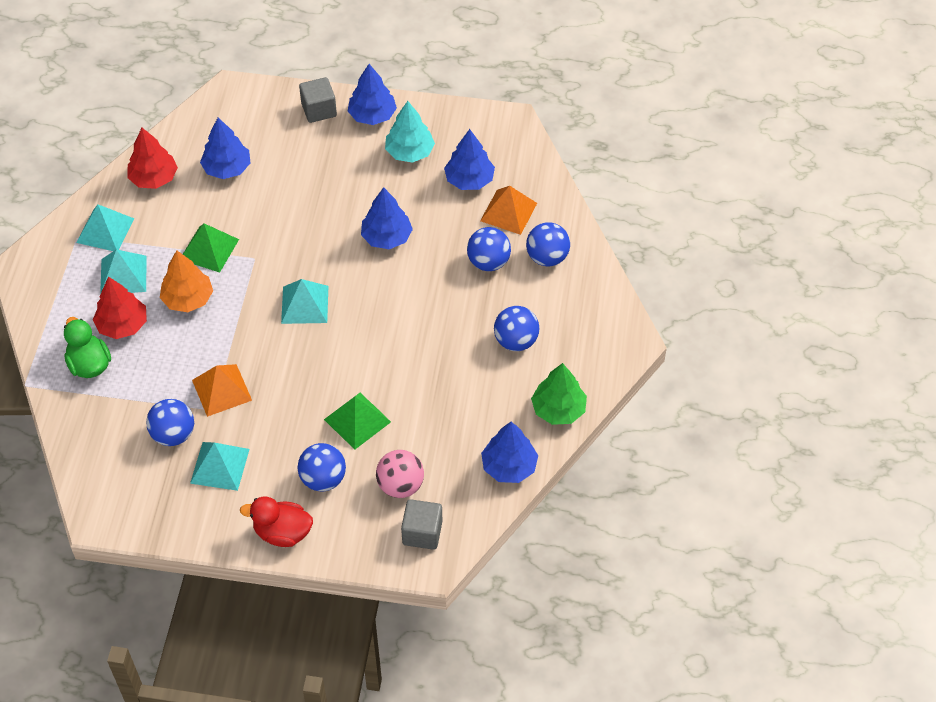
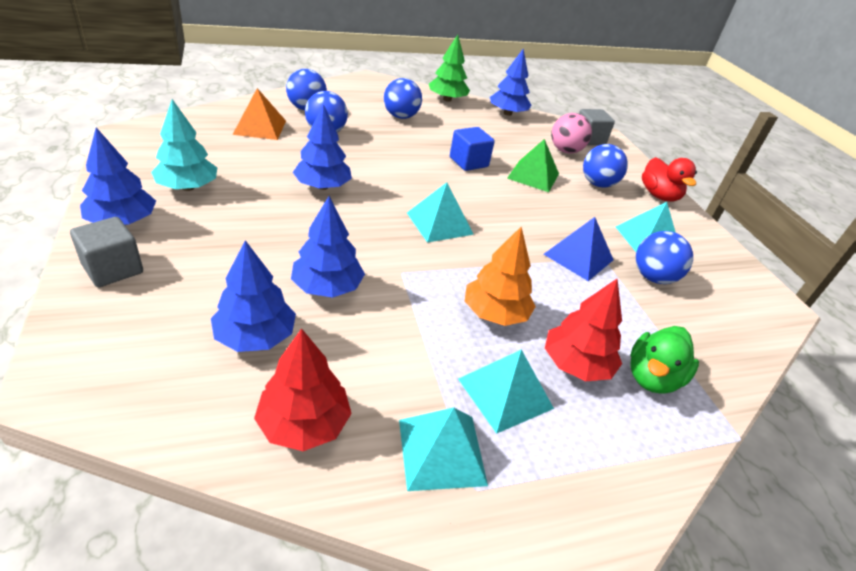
camera: 120 degrees left, 15 degrees down
(209, 249) = (410, 315): green pyramid -> none
(221, 390) = (578, 257): orange pyramid -> blue pyramid
(399, 369) = (468, 162): none -> blue cube
(469, 180) = (223, 149): blue tree -> blue tree (327, 287)

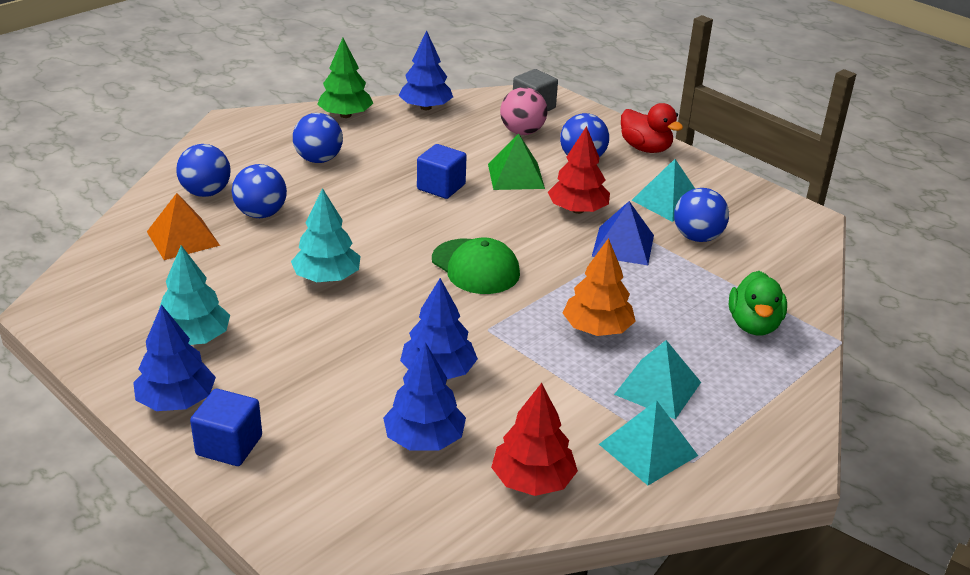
camera: 25 degrees left, 5 degrees down
(113, 269) = (229, 445): grey cube -> blue cube
(322, 186) = (327, 277): blue tree -> turquoise tree
(439, 223) = (475, 267): turquoise pyramid -> green cap
(576, 365) = (692, 341): red tree -> red tree (577, 210)

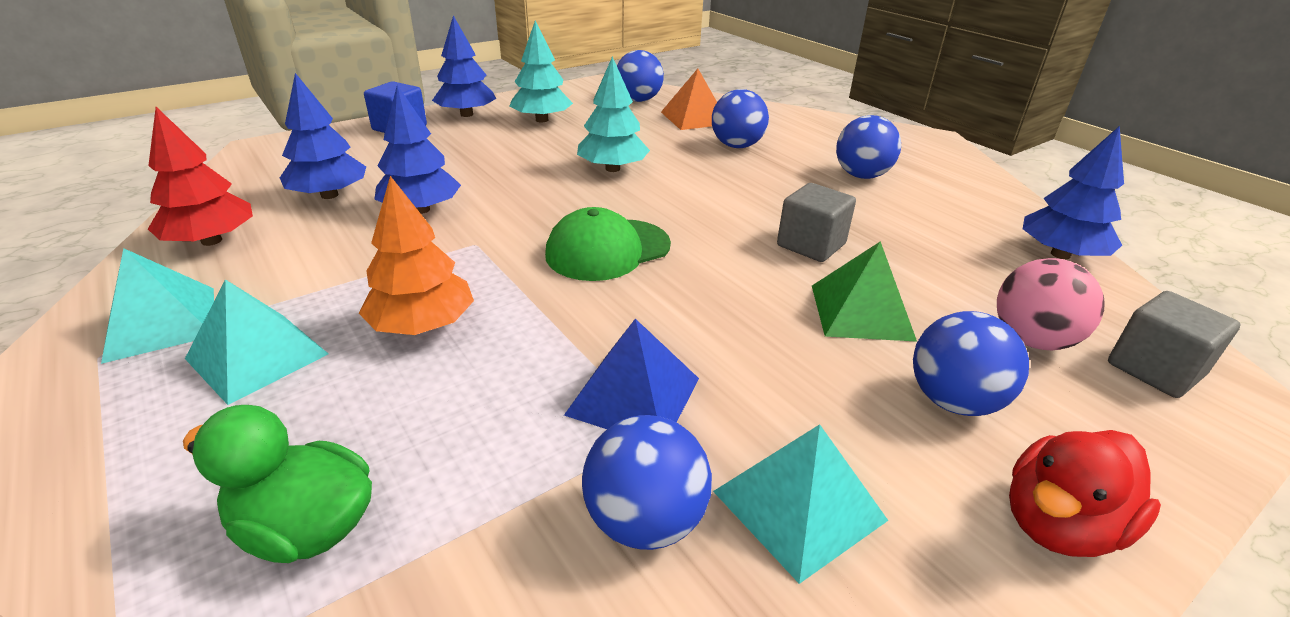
camera: 100 degrees right, 0 degrees up
(206, 193) = (776, 126): blue ball -> blue ball (638, 100)
(345, 115) = (990, 196): green tree -> none
(441, 187) = (811, 245): blue cube -> grey cube
(577, 210) = (755, 362): red tree -> none

